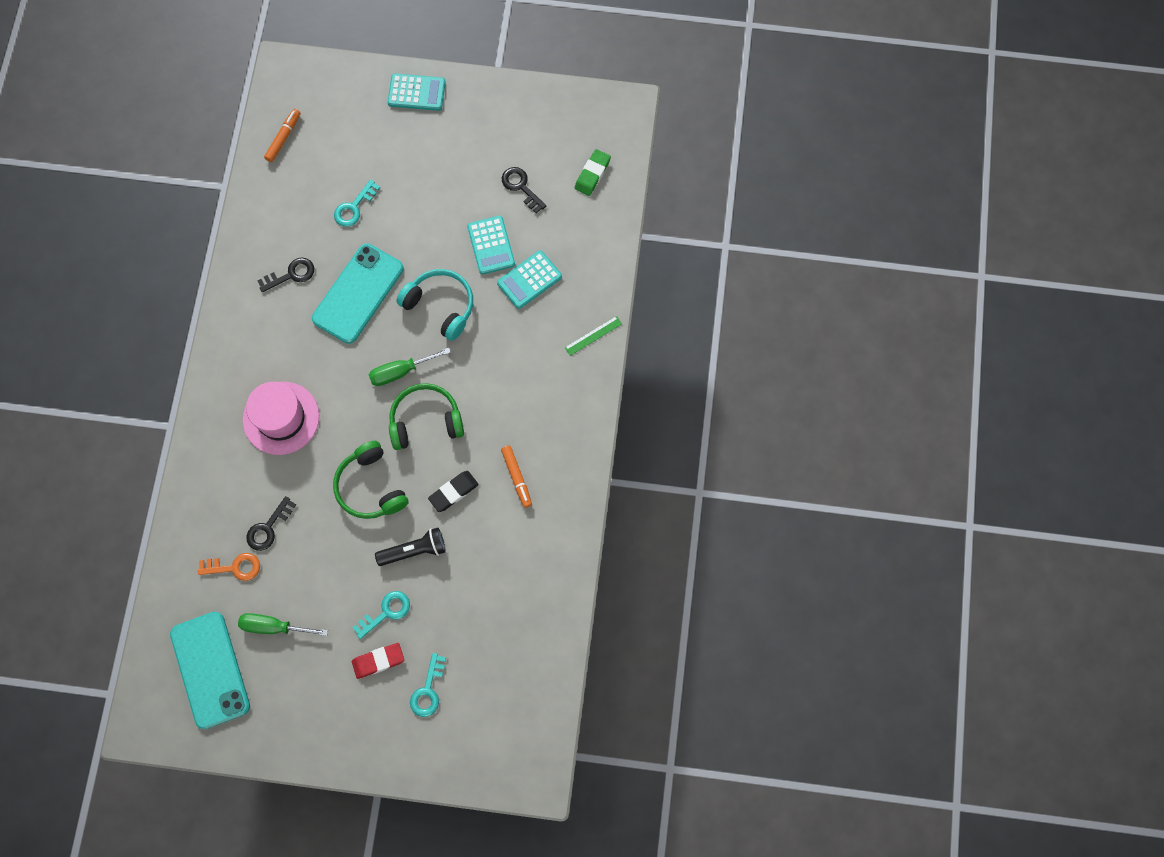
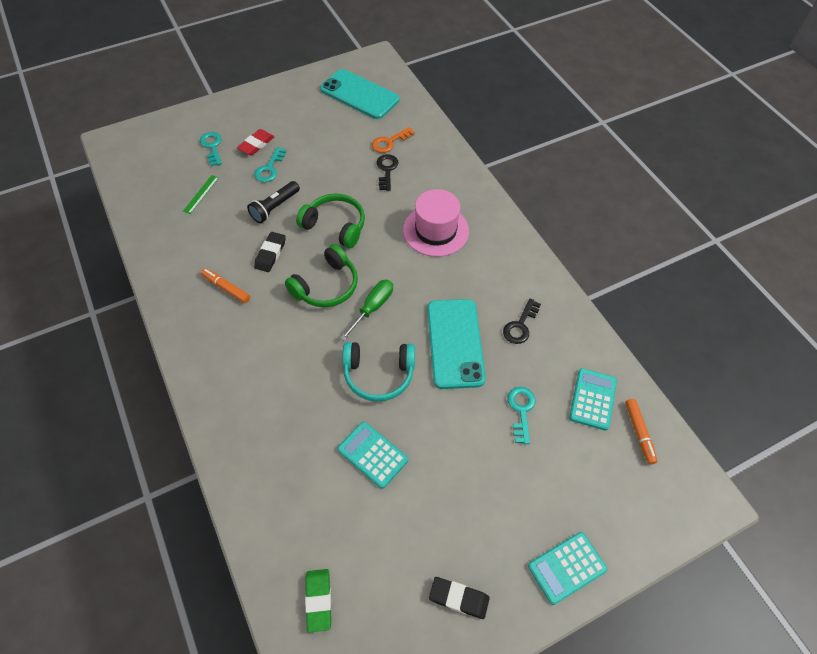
camera: 145 degrees right, 15 degrees down
(274, 627) = (338, 128): green screwdriver -> none
(501, 119) = (458, 598): none -> black eraser
(521, 187) = (384, 533): black key -> none
(529, 280) = (314, 445): turquoise calculator -> turquoise calculator (592, 399)
(593, 335) = (223, 431): green ruler -> green ruler (201, 194)

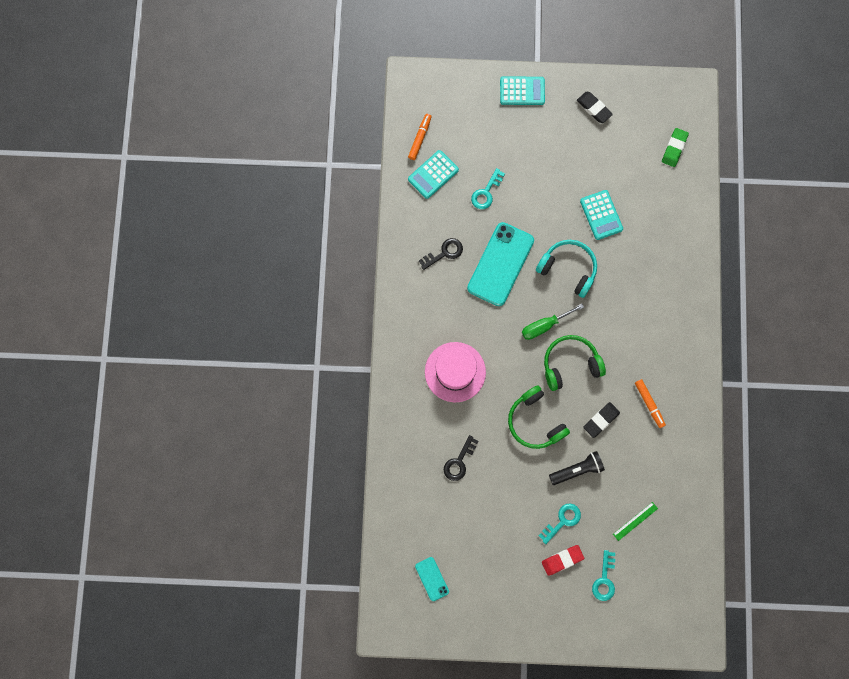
camera: 150 degrees left, 20 degrees up
(359, 95) = (432, 579): turquoise phone -> turquoise phone, size x0.48
(389, 142) = (438, 495): orange key -> none

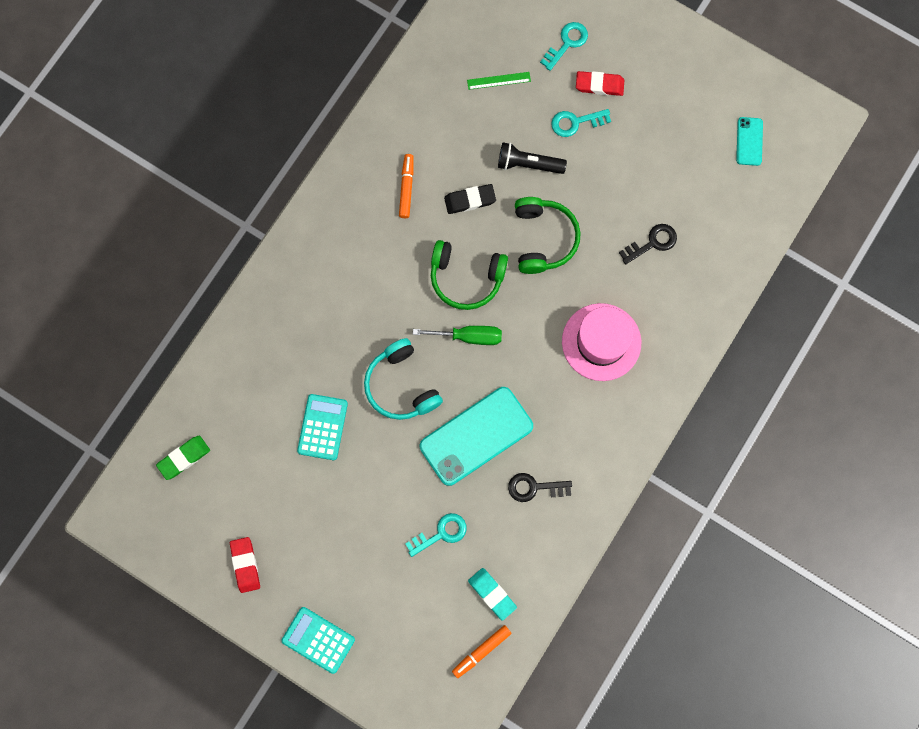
camera: 150 degrees left, 0 degrees up
(433, 174) = (492, 594): turquoise calculator -> turquoise eraser
(594, 108) = (245, 565): black eraser -> red eraser

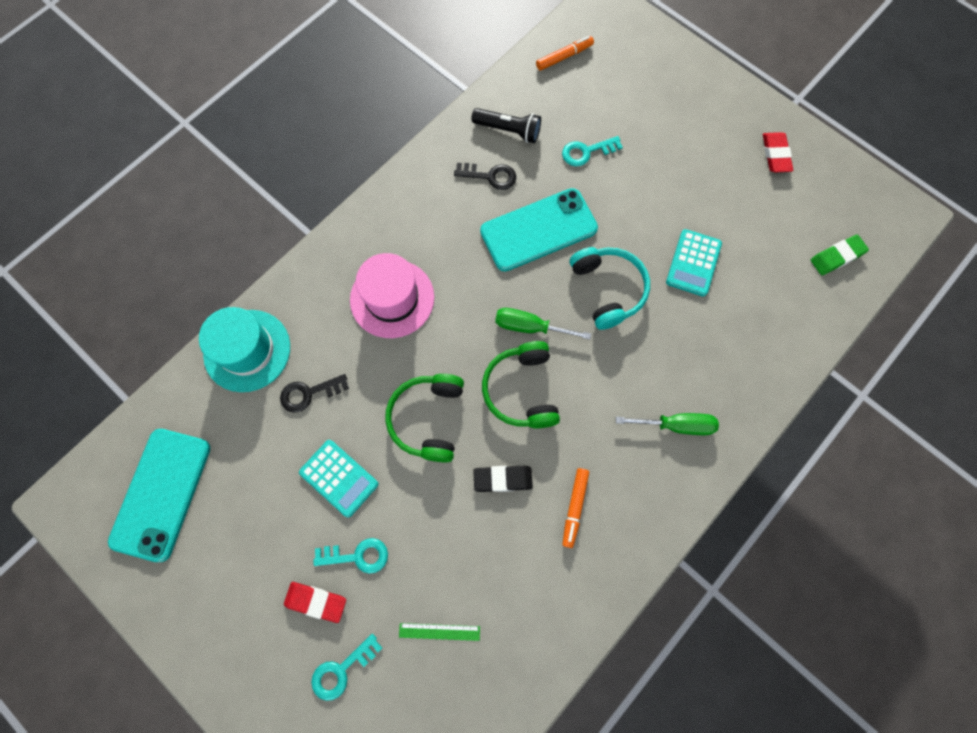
camera: 170 degrees left, 5 degrees down
(318, 640) = (710, 86): turquoise calculator -> turquoise calculator (339, 478)
(327, 270) = (676, 425): none -> green screwdriver
(466, 277) = (522, 390): green headphones -> green headphones turned 120 degrees counterclockwise
(492, 594) = (547, 97): turquoise eraser -> none
(528, 164) = (426, 512): black flashlight -> black flashlight (508, 130)
(719, 271) = (247, 350): none -> turquoise hat
(749, 141) = (161, 494): turquoise phone -> turquoise phone, size x2.09

